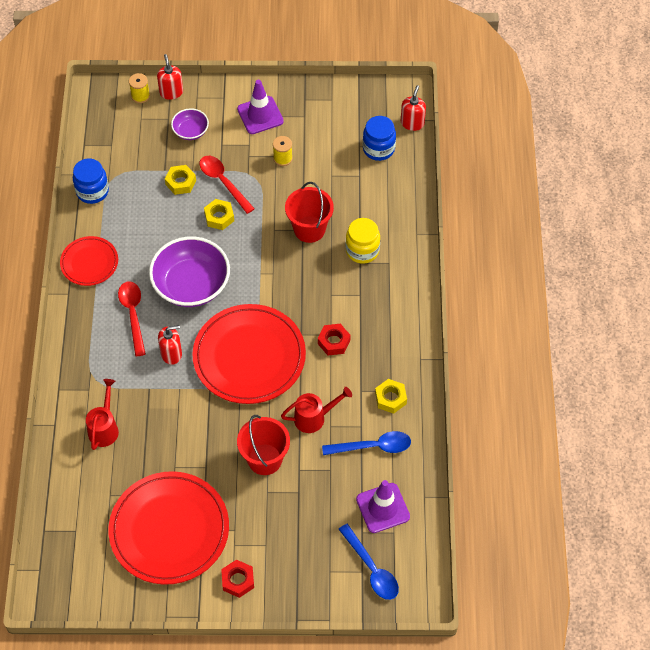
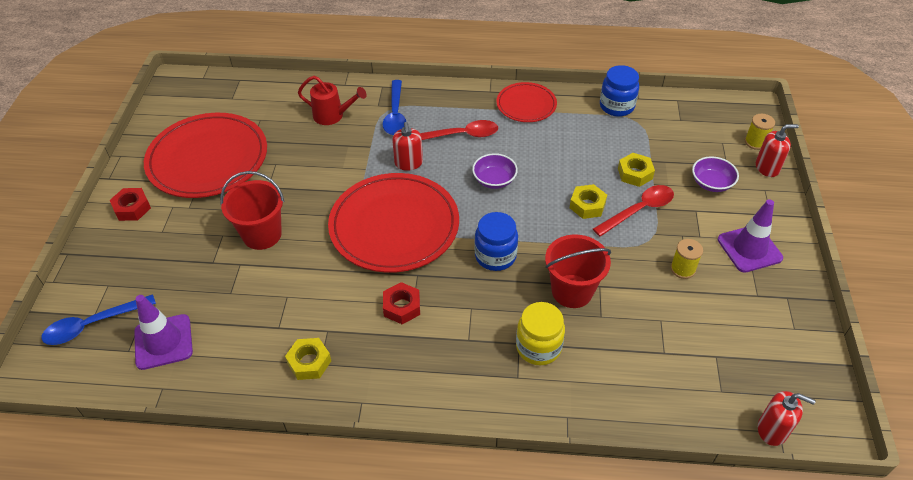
camera: 95 degrees right, 10 degrees down
(191, 285) = (494, 180): purple bowl -> purple bowl, size x0.50
(314, 418) = (302, 281): red watering can -> none
(373, 447) = (247, 338): blue spoon -> blue spoon (395, 114)
(378, 149) = (715, 380): blue jar -> blue jar (495, 256)

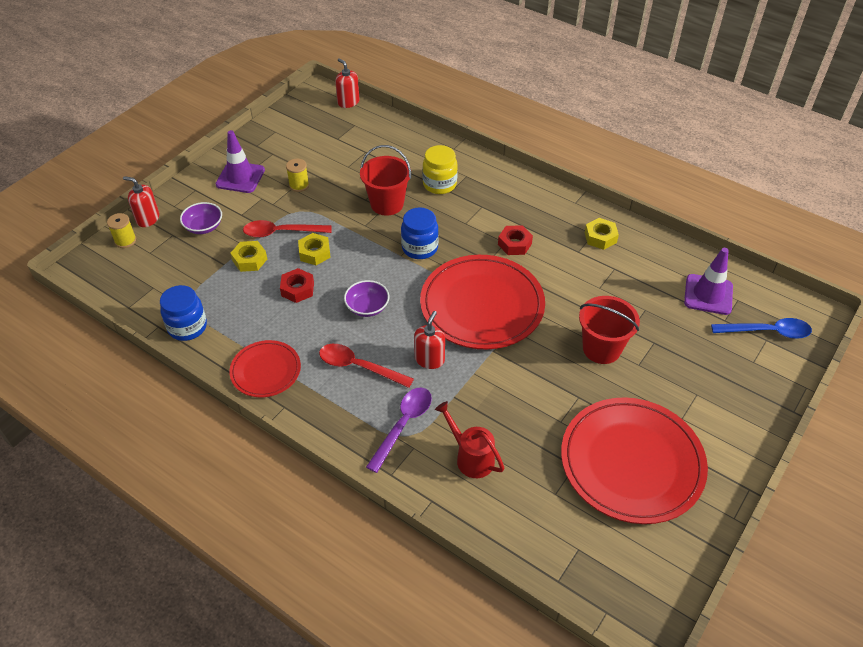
camera: 150 degrees left, 0 degrees up
(132, 208) = (724, 435): red nut -> red nut (297, 289)
(395, 114) = (403, 425): blue spoon -> purple spoon

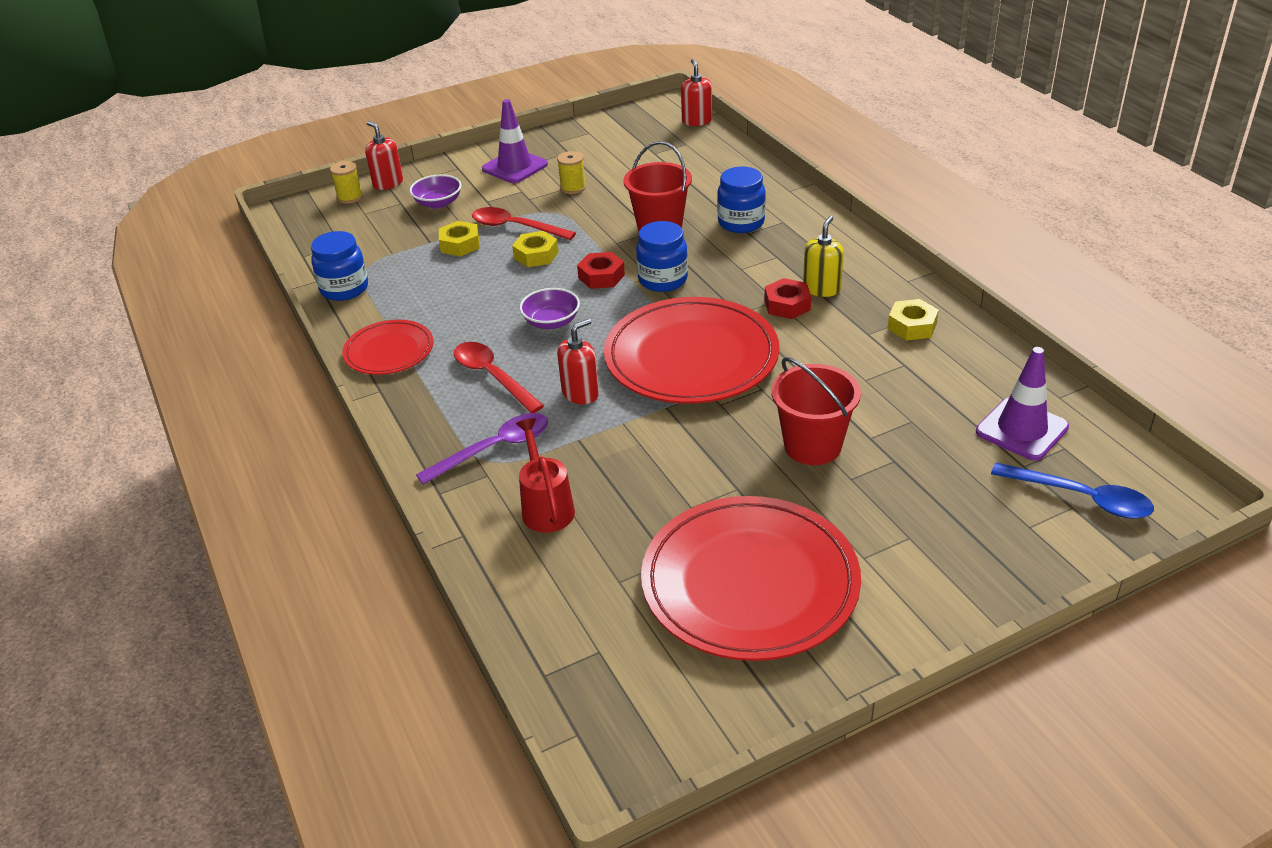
camera: 30 degrees right, 10 degrees down
(297, 289) = (488, 284): red nut -> red nut (601, 276)
(439, 184) = (741, 223): yellow jar -> blue jar
(527, 224) = (822, 289): none -> yellow soap dispenser

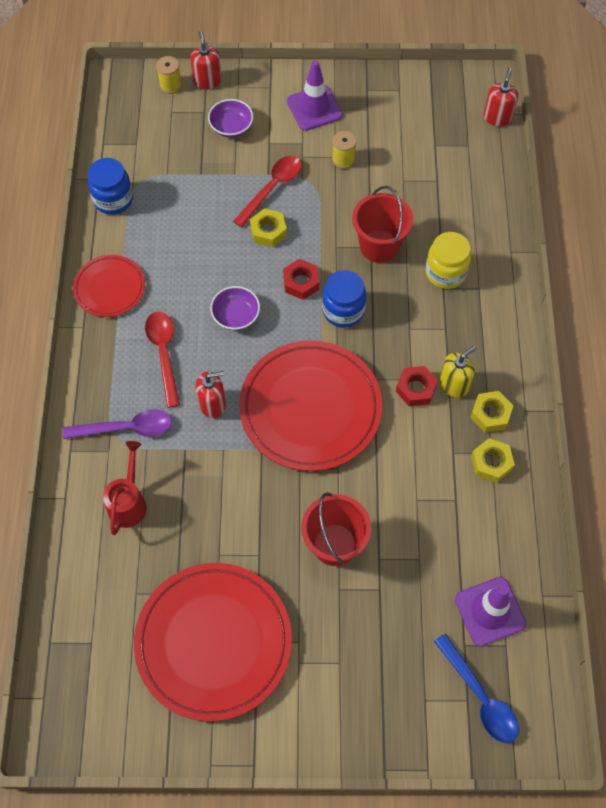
camera: 25 degrees right, 25 degrees up
(460, 244) = (220, 189): yellow nut -> yellow nut (490, 414)
(516, 227) = (272, 188): red spoon -> red spoon turned 75 degrees clockwise
(741, 223) = (445, 272): blue jar -> yellow jar

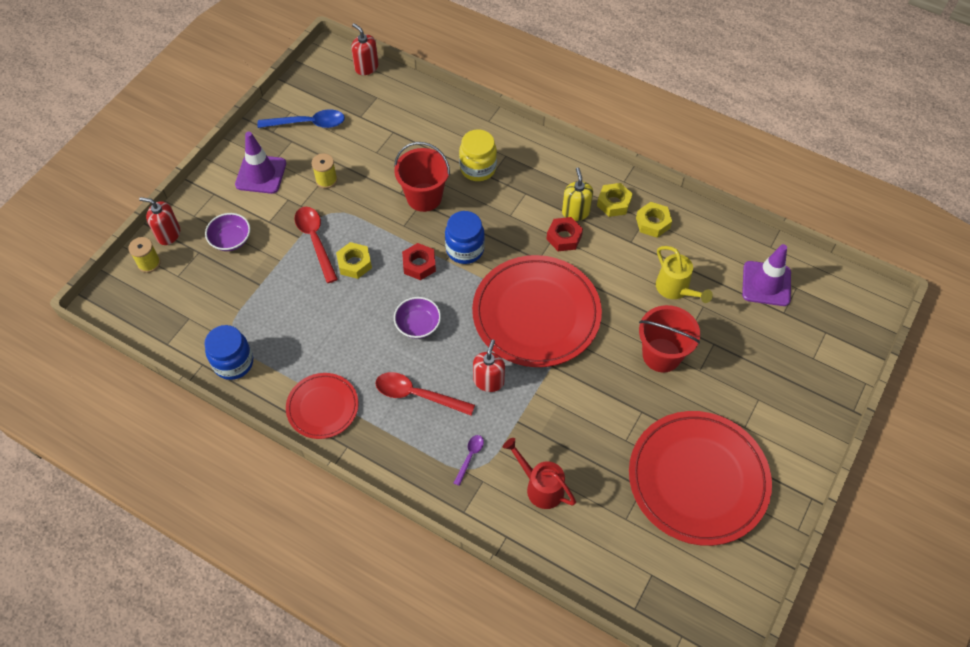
camera: 60 degrees left, 5 degrees down
(126, 428) = (470, 457): purple spoon -> purple spoon, size x0.53
(422, 522) = (675, 289): none -> yellow watering can
(479, 696) = (826, 323): blue spoon -> blue spoon (308, 123)

